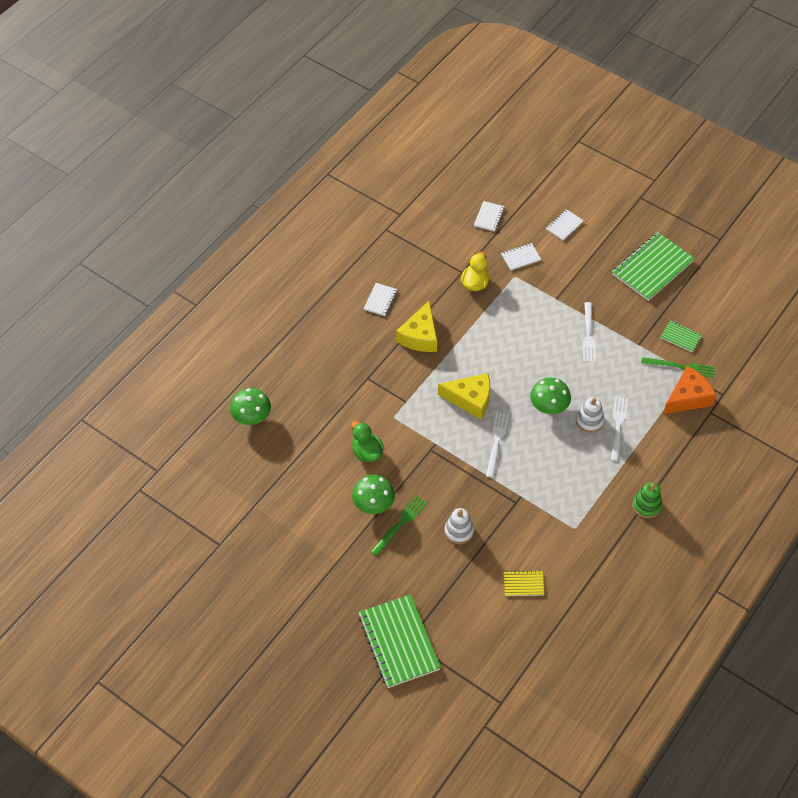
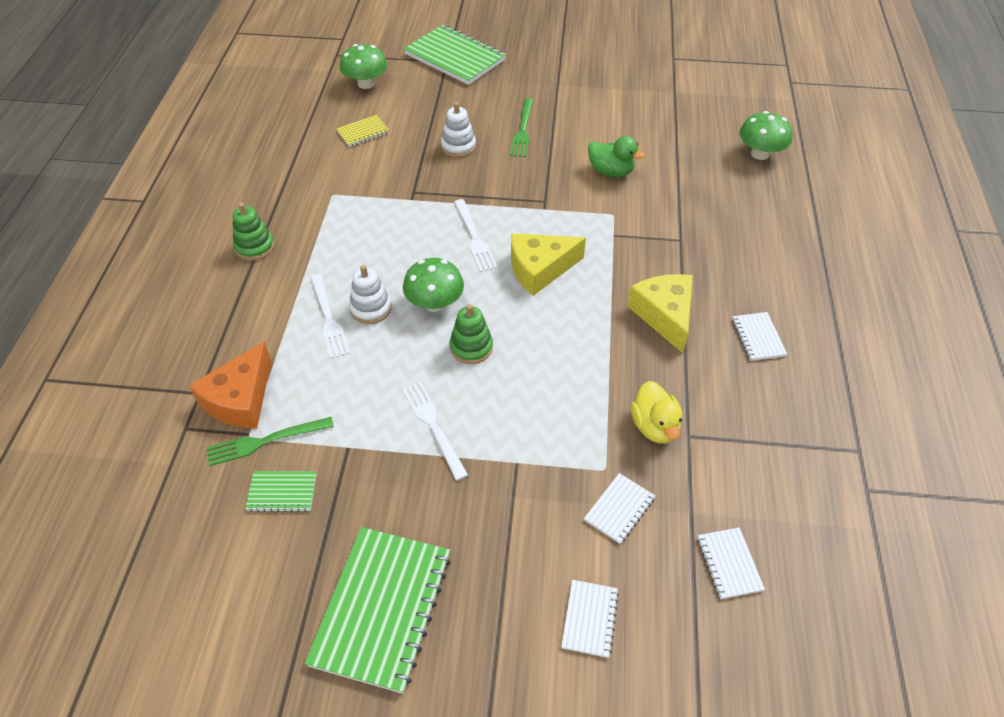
camera: 150 degrees right, 5 degrees down
(373, 504) = (563, 134): green mushroom -> green mushroom (366, 83)
(543, 368) = (471, 347): none -> green stacking toy

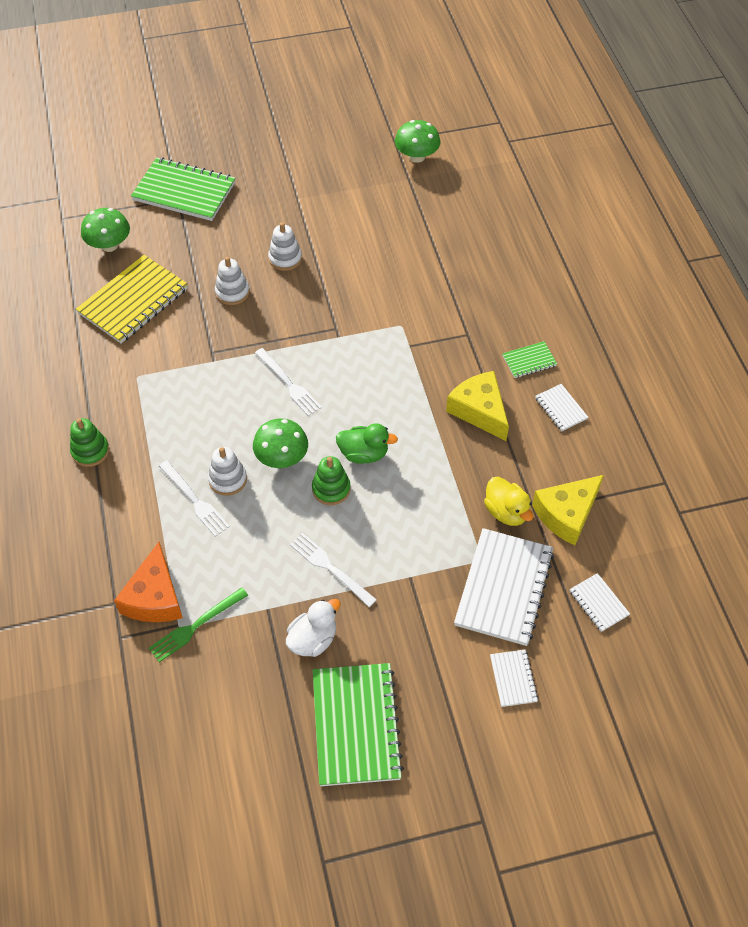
camera: 20 degrees left, 5 degrees up
(282, 492) = (232, 663): green notebook -> green notebook (529, 361)
(363, 132) = (133, 301): yellow notebook -> yellow notebook, size x2.10
(379, 495) = (313, 639): none -> white duck
(522, 130) = (285, 258): green fork -> white stacking toy
(540, 269) = (359, 398): yellow cheese -> yellow cheese (566, 514)
(611, 171) = (383, 281): green duck -> green duck (364, 454)
(619, 509) = (504, 588): white notebook -> white notebook, size x2.10
(760, 154) = (506, 227): green mushroom -> green mushroom (416, 156)

